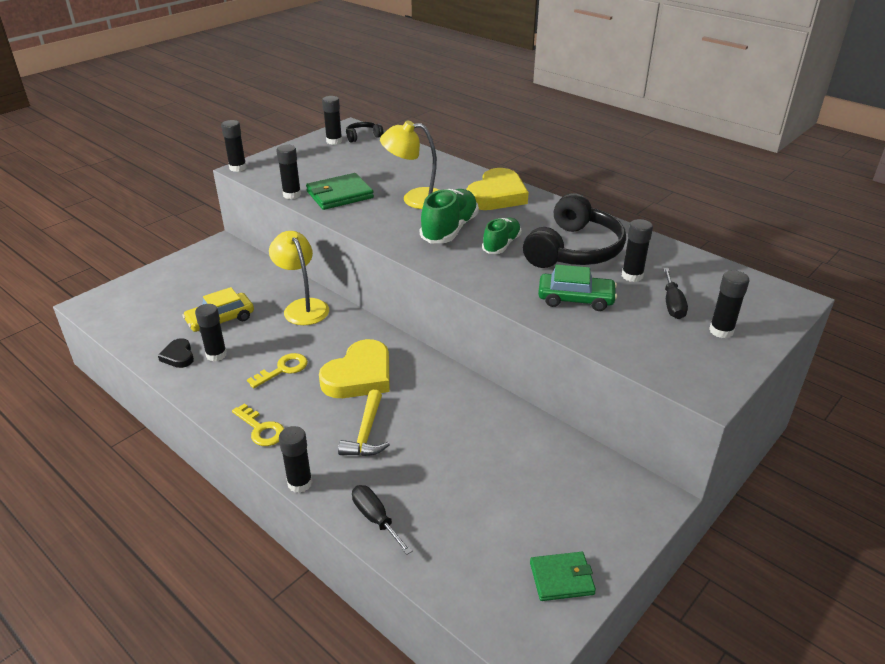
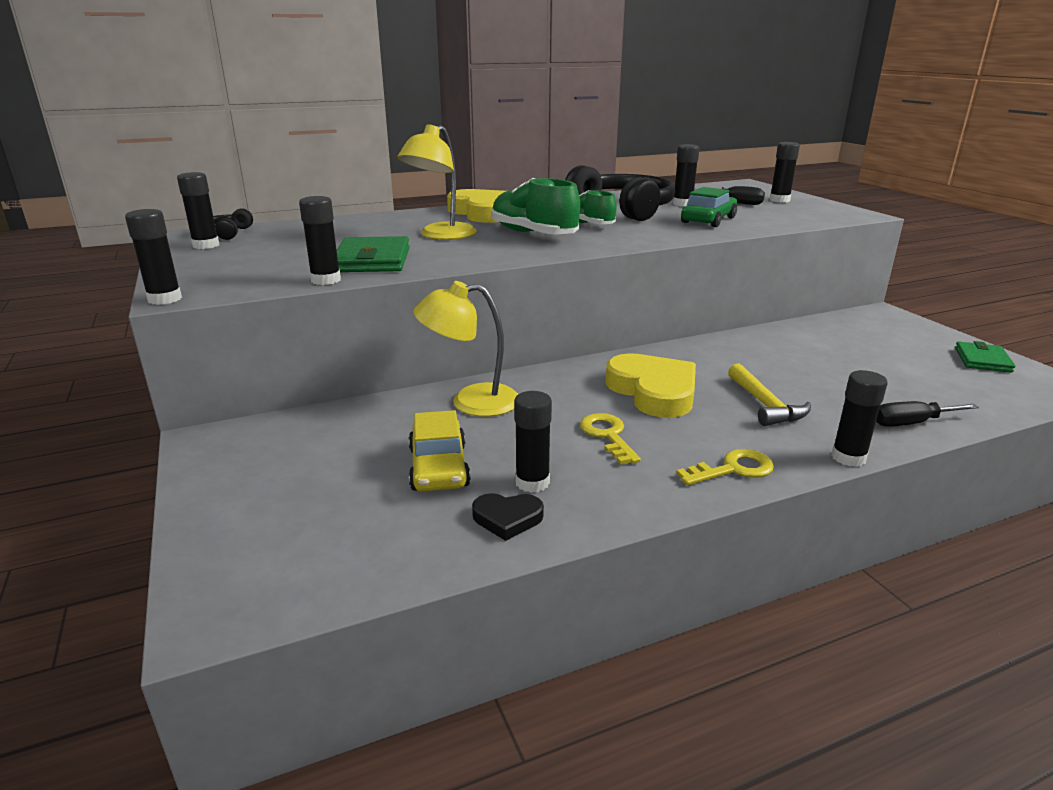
camera: 65 degrees left, 10 degrees down
(366, 433) = (765, 405): yellow hammer -> yellow hammer turned 45 degrees clockwise

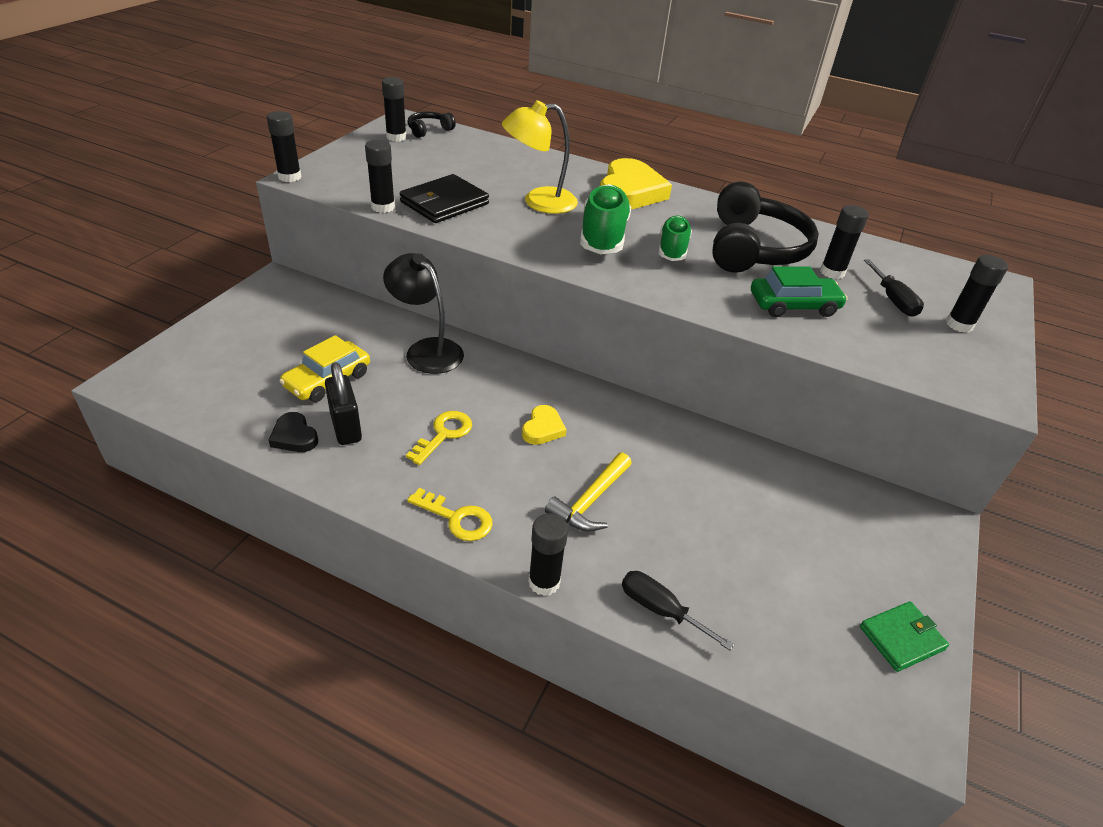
camera: 45 degrees right, 15 degrees up
(372, 260) = (444, 203): green wallet -> black wallet
(471, 401) = (426, 350): yellow lamp -> black lamp
(532, 482) = (346, 427): black glue stick -> black padlock
(653, 391) = (543, 428): yellow heart -> yellow heart, size x0.50

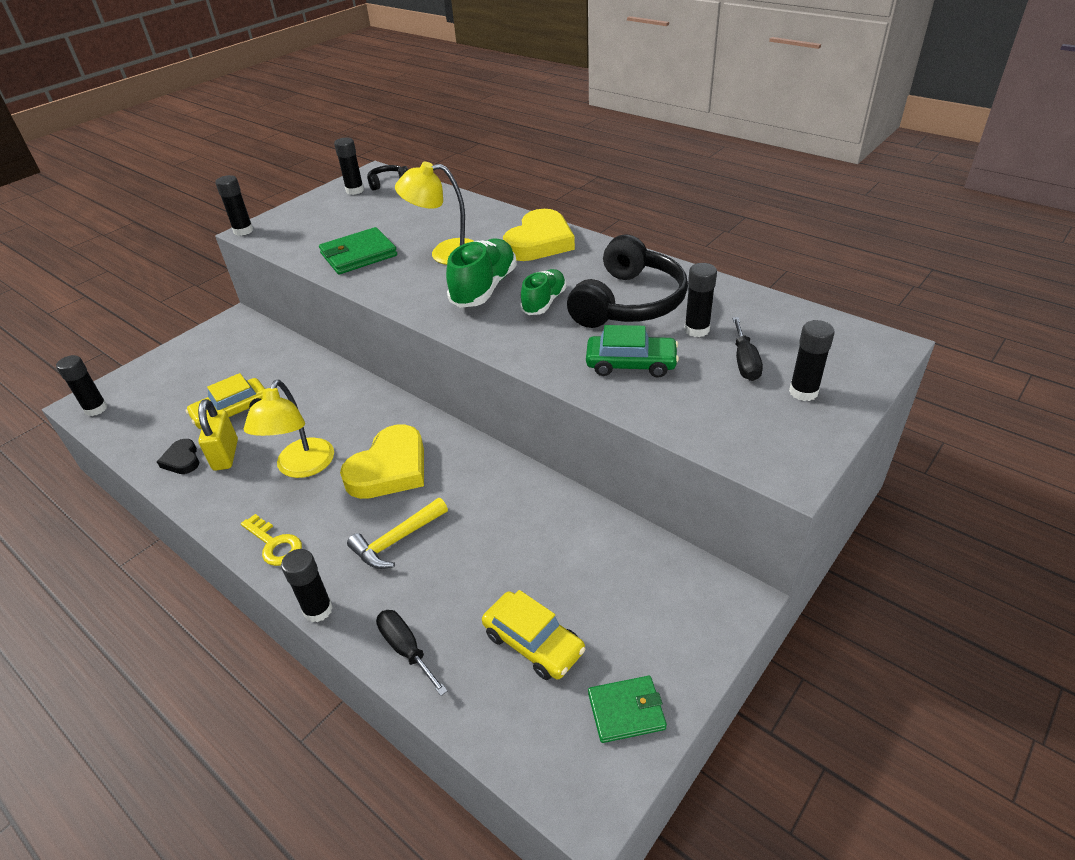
camera: 20 degrees right, 0 degrees up
(346, 427) = (226, 455): black padlock -> yellow padlock
(383, 207) = (304, 259): black glue stick -> black glue stick (96, 409)
(426, 350) = (326, 388): black lamp -> none
(444, 203) = (359, 255): black wallet -> green wallet
(444, 434) = (302, 467): yellow key -> yellow lamp
(543, 428) = (389, 469): yellow heart -> yellow heart, size x2.02
(782, 586) = (533, 642): none -> yellow car

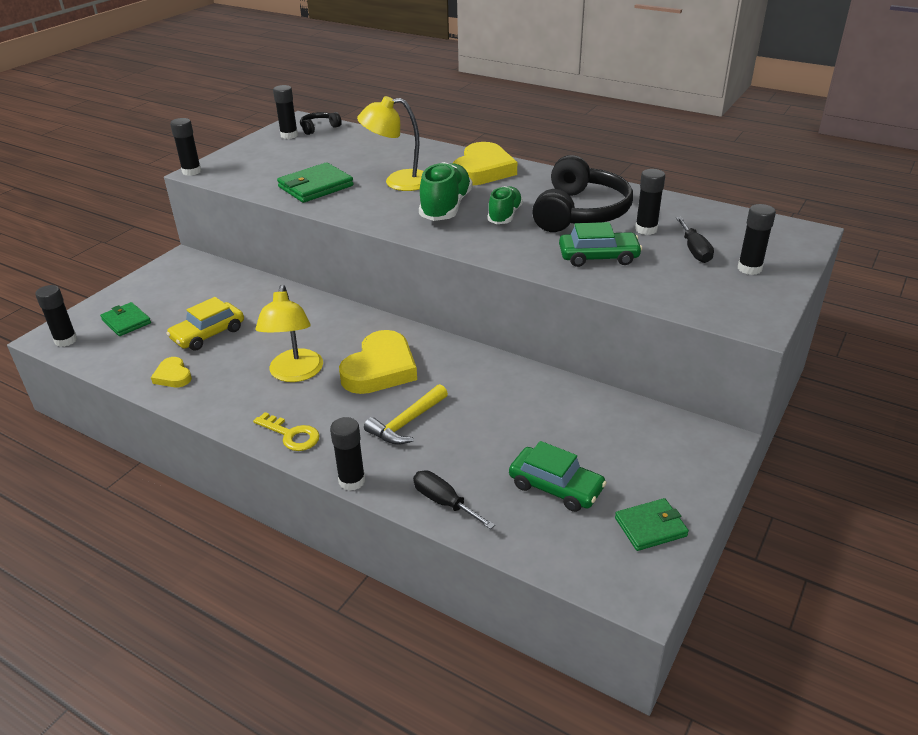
camera: 10 degrees left, 5 degrees down
(159, 391) = (126, 321): none -> green wallet
(182, 460) = (173, 376): black heart -> yellow heart
(226, 455) = (216, 369): yellow padlock -> none
(533, 642) = (556, 487): yellow car -> green car

